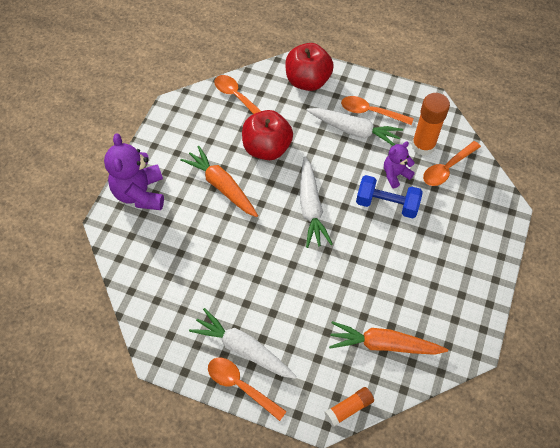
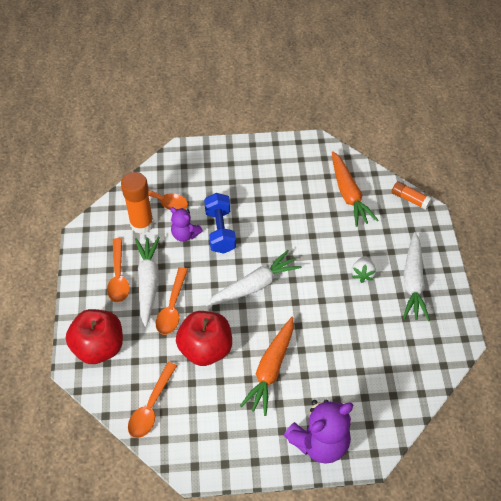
camera: 115 degrees left, 5 degrees down
(241, 386) = (442, 271): orange spoon -> orange spoon (172, 307)
(276, 306) = (362, 274): none -> white strawberry

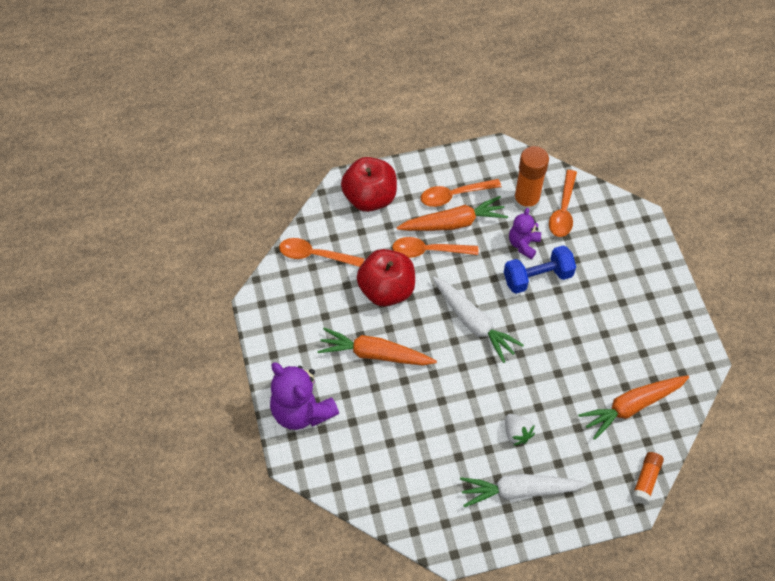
camera: 80 degrees right, 5 degrees up
(148, 282) = (454, 223): white carrot -> orange carrot
(362, 274) = (516, 433): white strawberry -> white strawberry turned 120 degrees counterclockwise

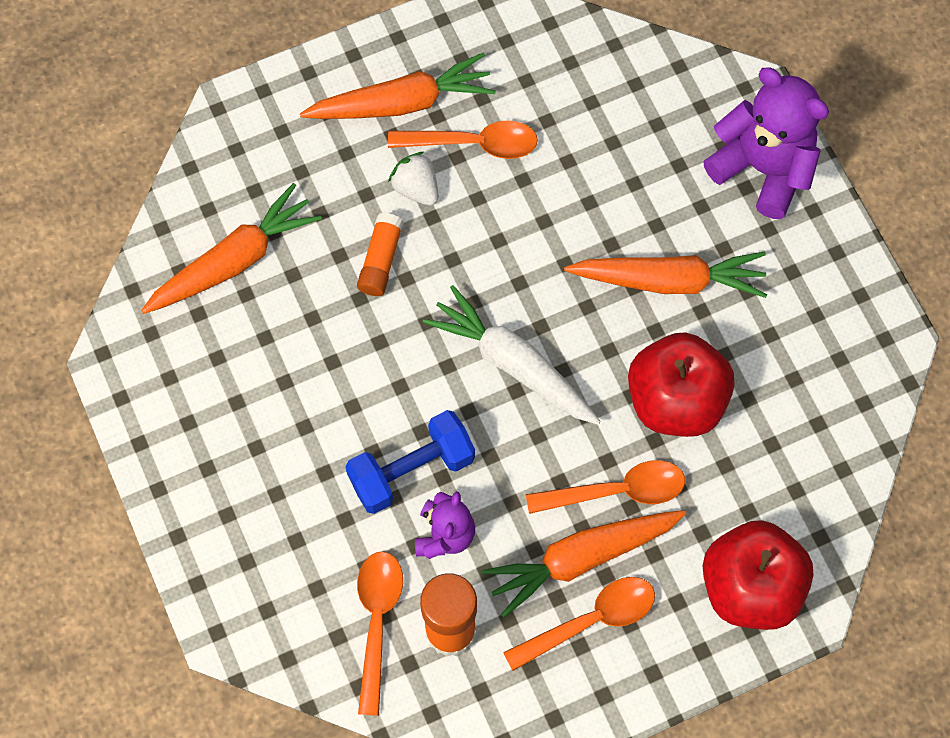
camera: 170 degrees right, 10 degrees up
(315, 255) = (819, 447): orange spoon -> orange spoon (473, 143)
(519, 491) = (402, 102): white carrot -> orange carrot
(646, 480) = (209, 149): orange glue stick -> orange glue stick (380, 260)

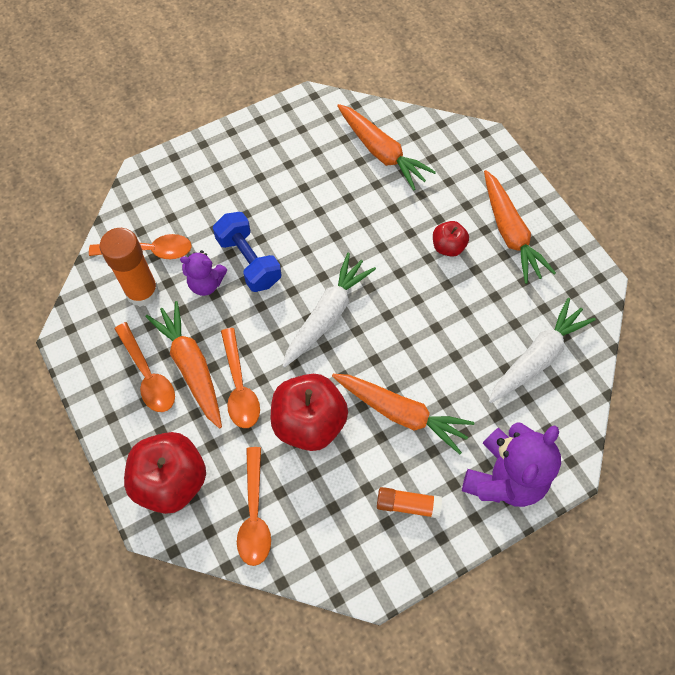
camera: 85 degrees right, 5 degrees down
(380, 260) = (392, 231): orange glue stick -> orange glue stick (407, 504)
(416, 188) = (448, 247): white strawberry -> red apple
(473, 143) = (487, 278): orange spoon -> orange spoon (254, 514)
(599, 100) = (537, 357): none -> white carrot
(670, 280) = (401, 413): orange carrot -> orange carrot turned 60 degrees counterclockwise

